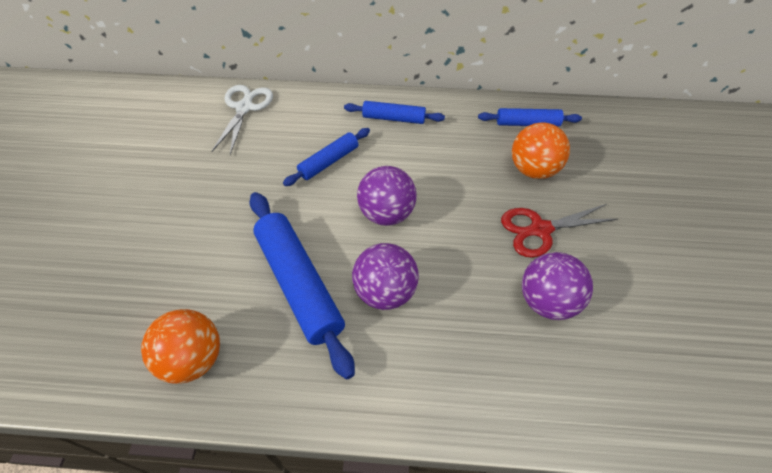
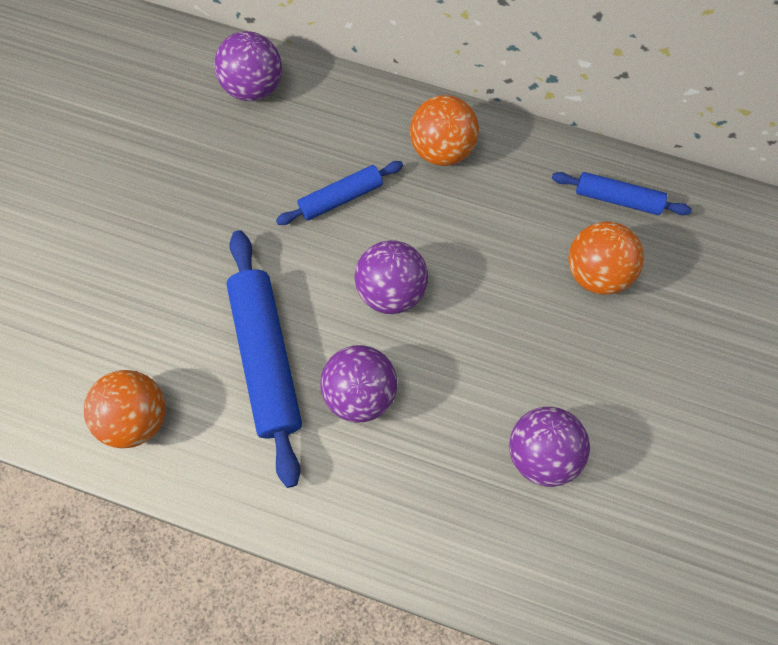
camera: 15 degrees right, 15 degrees up
(244, 108) = (253, 87): white scissors -> purple ball
(393, 118) = (442, 149): blue rolling pin -> orange ball
(540, 229) = (571, 360): red scissors -> none

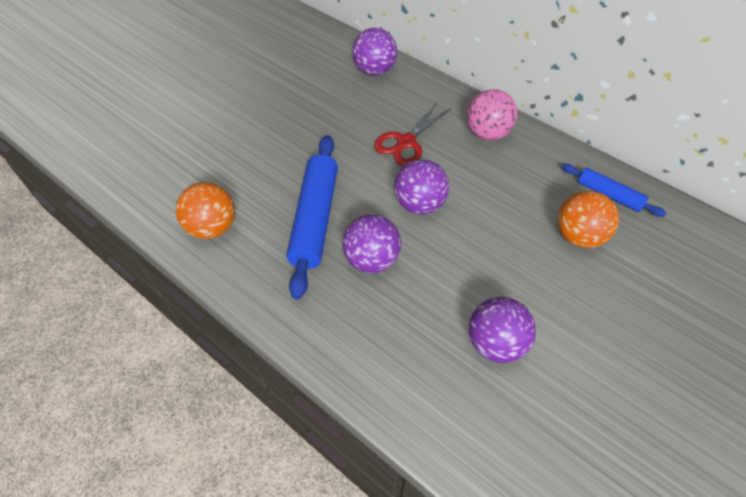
camera: 20 degrees right, 15 degrees down
(341, 198) = (406, 142): blue rolling pin -> red scissors
(442, 149) = (487, 133): orange ball -> pink ball

